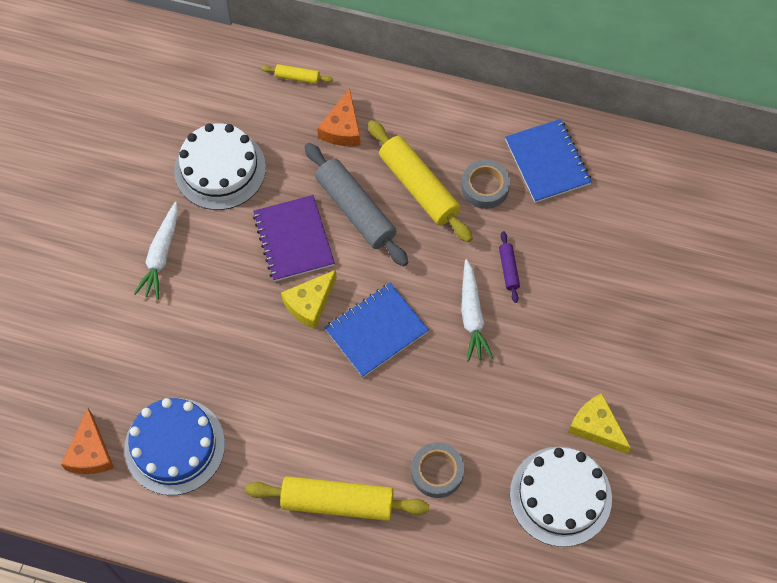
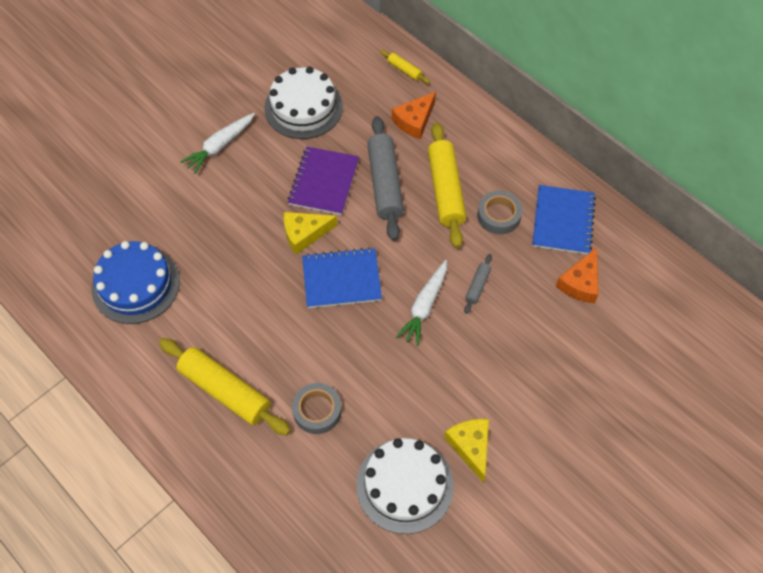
camera: 30 degrees right, 5 degrees down
(90, 452) = (75, 257): orange cheese -> orange cheese (580, 283)
(508, 269) = (477, 286): purple rolling pin -> grey rolling pin

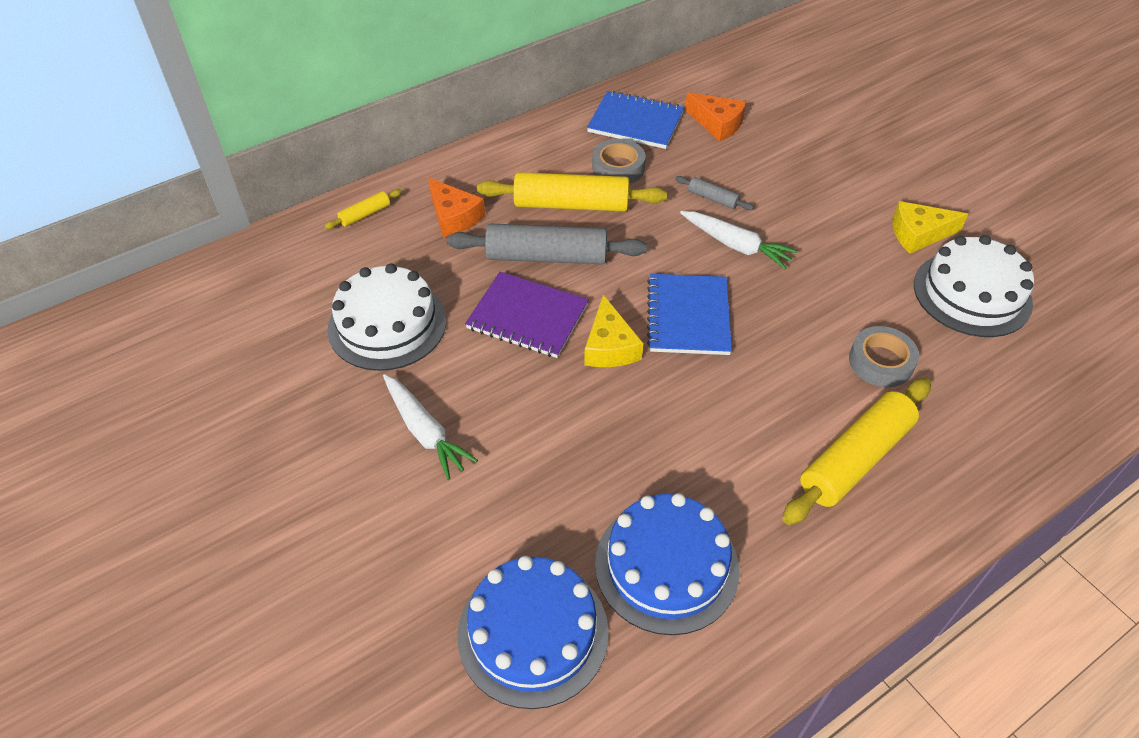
camera: 80 degrees left, 10 degrees down
(91, 224) = (533, 632): none -> blue cake

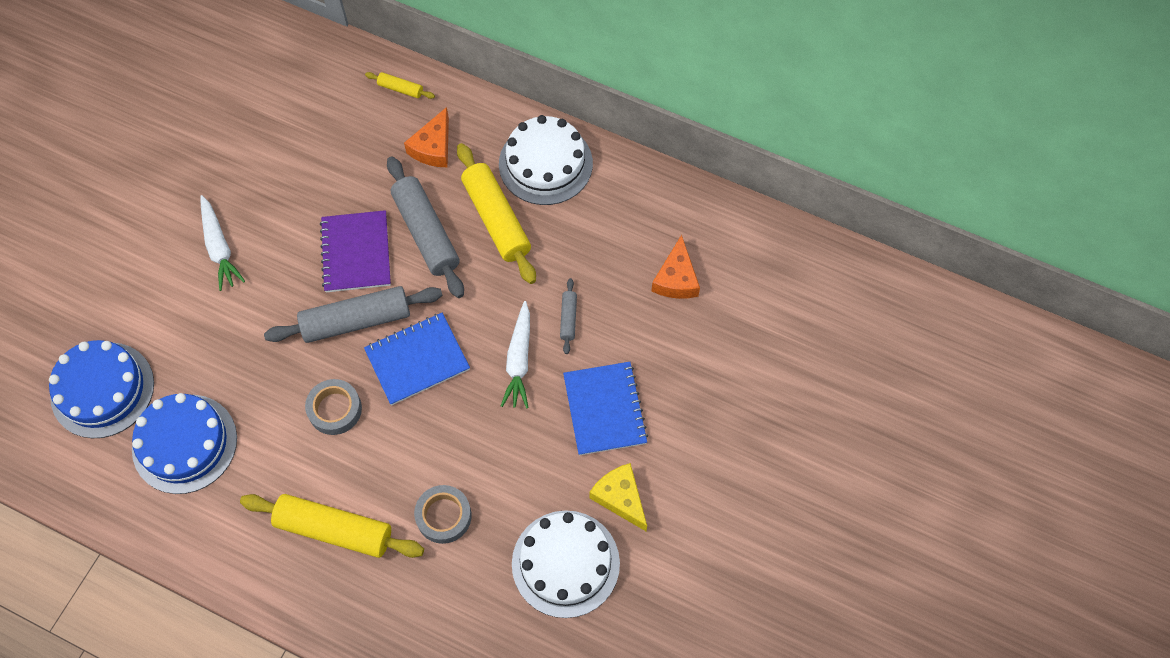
camera: 60 degrees right, 15 degrees up
(387, 324) = (300, 170): white cake -> white cake (545, 164)
(425, 432) = (219, 247): white carrot -> white carrot turned 45 degrees counterclockwise
(609, 346) = (356, 321): yellow cheese -> grey rolling pin
(618, 167) = (564, 230): grey tape -> grey tape (335, 409)
(635, 122) = (635, 214): blue notebook -> blue notebook (605, 409)

